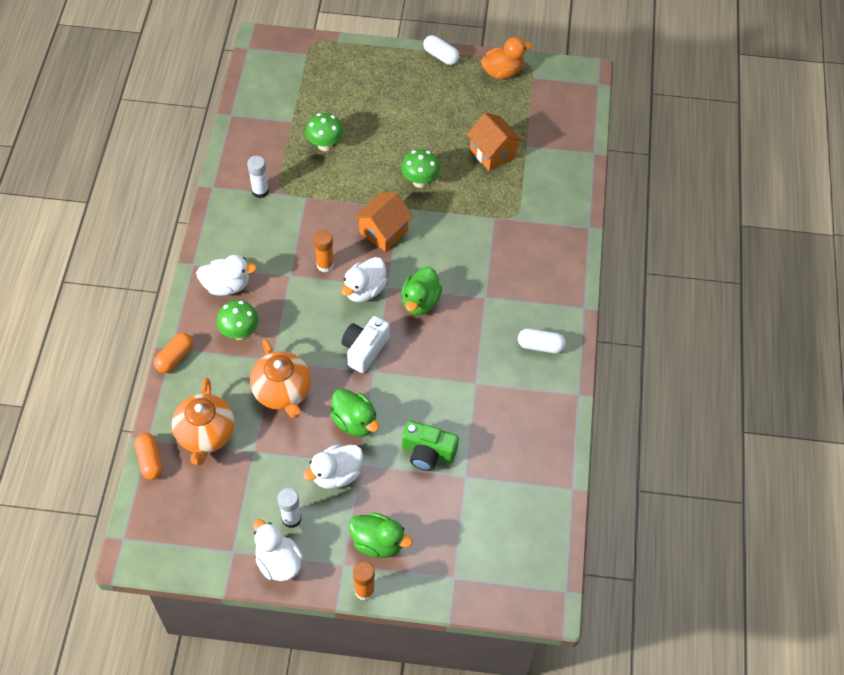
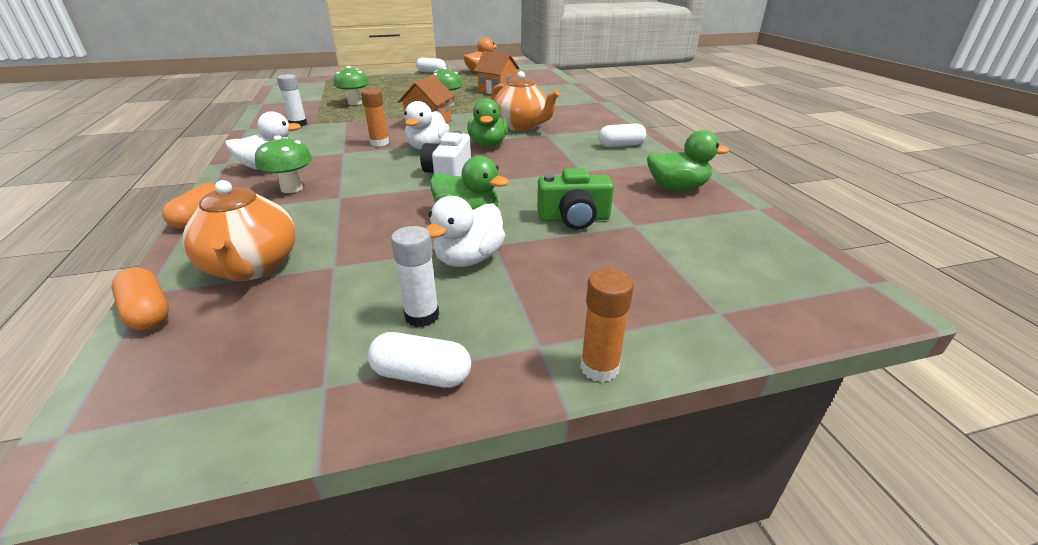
camera: 20 degrees left, 25 degrees down
(278, 562) = (421, 375): white duck -> white capsule
(282, 392) = (361, 214): orange teapot -> orange teapot (522, 126)
(378, 542) = (576, 306): green duck -> green duck (677, 188)

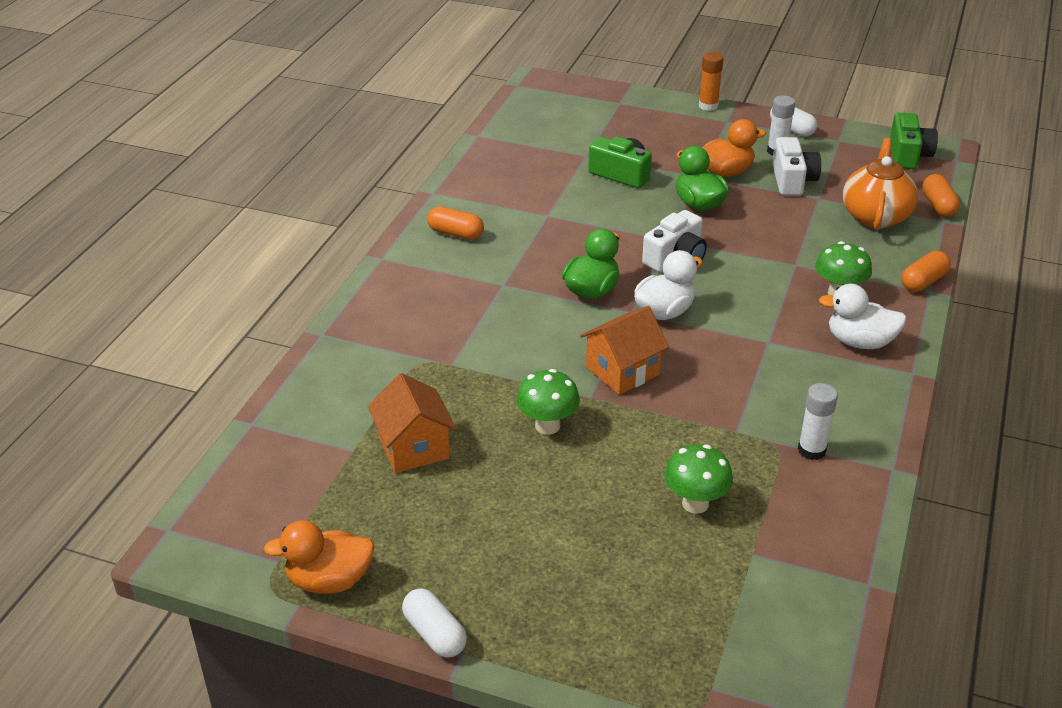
camera: 145 degrees left, 5 degrees up
(176, 404) = (908, 155): none -> green camera
(377, 277) = (792, 180): none -> white camera
(379, 143) = (716, 345): orange glue stick -> none
(469, 259) = (726, 172): white duck -> orange duck
(522, 126) = (511, 313): orange teapot -> none
(621, 145) = (455, 233): white capsule -> orange capsule
(677, 188) = (501, 169): green duck -> none

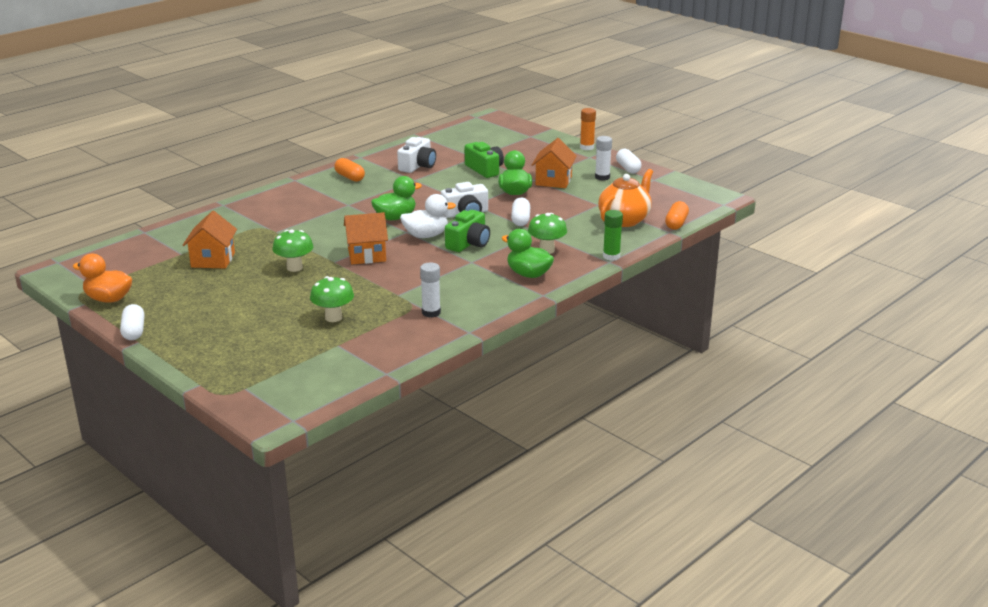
camera: 25 degrees right, 10 degrees down
(726, 172) = (553, 181): orange duck -> orange house
(754, 250) = (520, 220): none -> white capsule
(792, 180) = (592, 193): white camera -> white camera (418, 166)
(859, 342) = (528, 274): white duck -> green duck
(908, 155) = (691, 195): green camera -> green camera (469, 243)
(923, 282) = (611, 256): orange capsule -> green glue stick

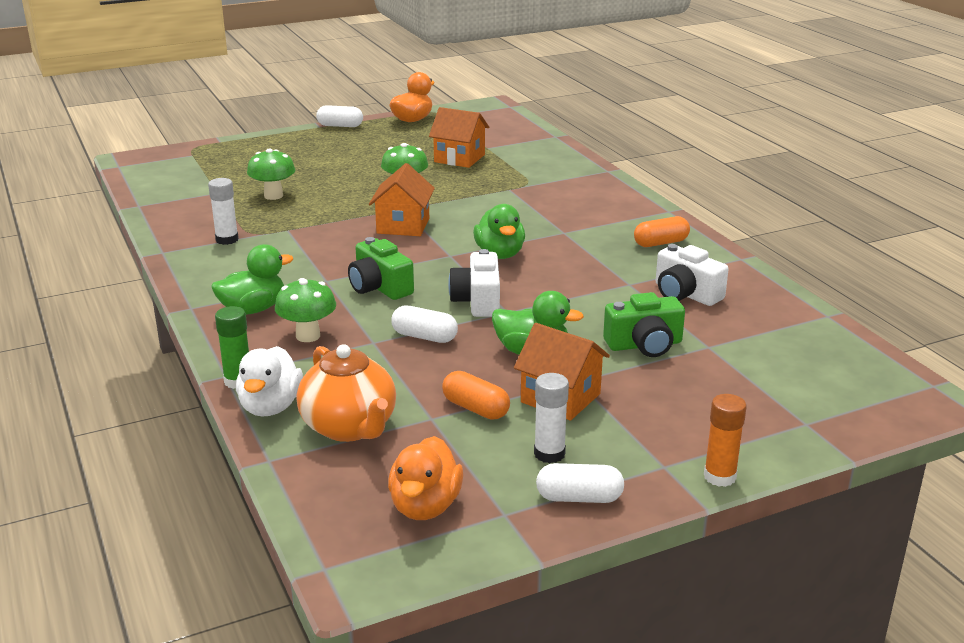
camera: 110 degrees right, 0 degrees up
(426, 235) = (428, 265): white duck -> white duck (270, 407)
(665, 194) = (425, 506): none -> orange duck
(676, 223) = (291, 478): orange capsule -> orange capsule (475, 408)

